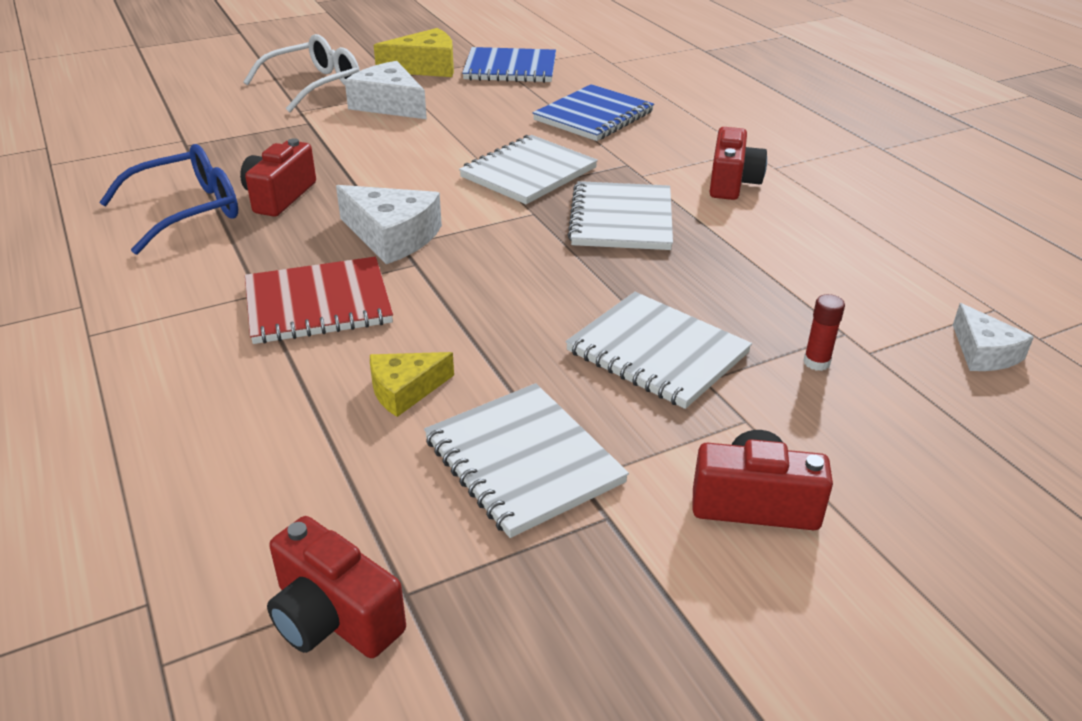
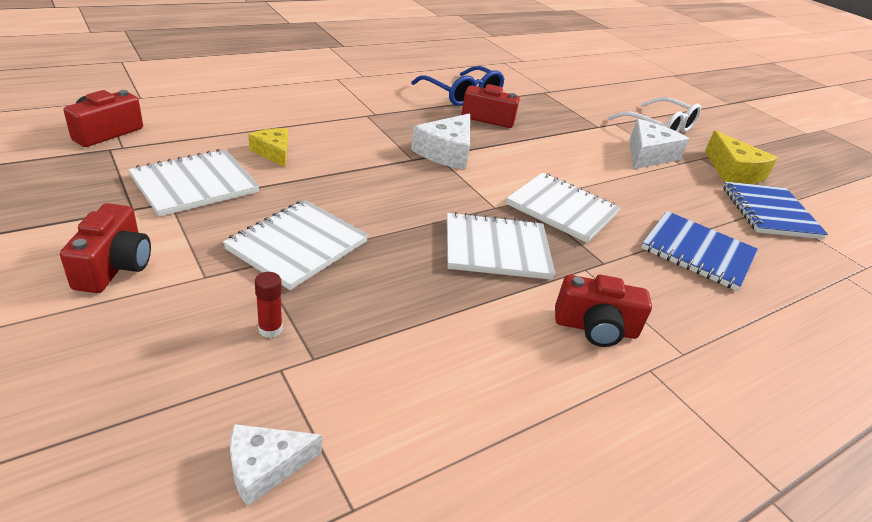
camera: 80 degrees right, 0 degrees up
(318, 304) = (364, 129): red notebook -> none

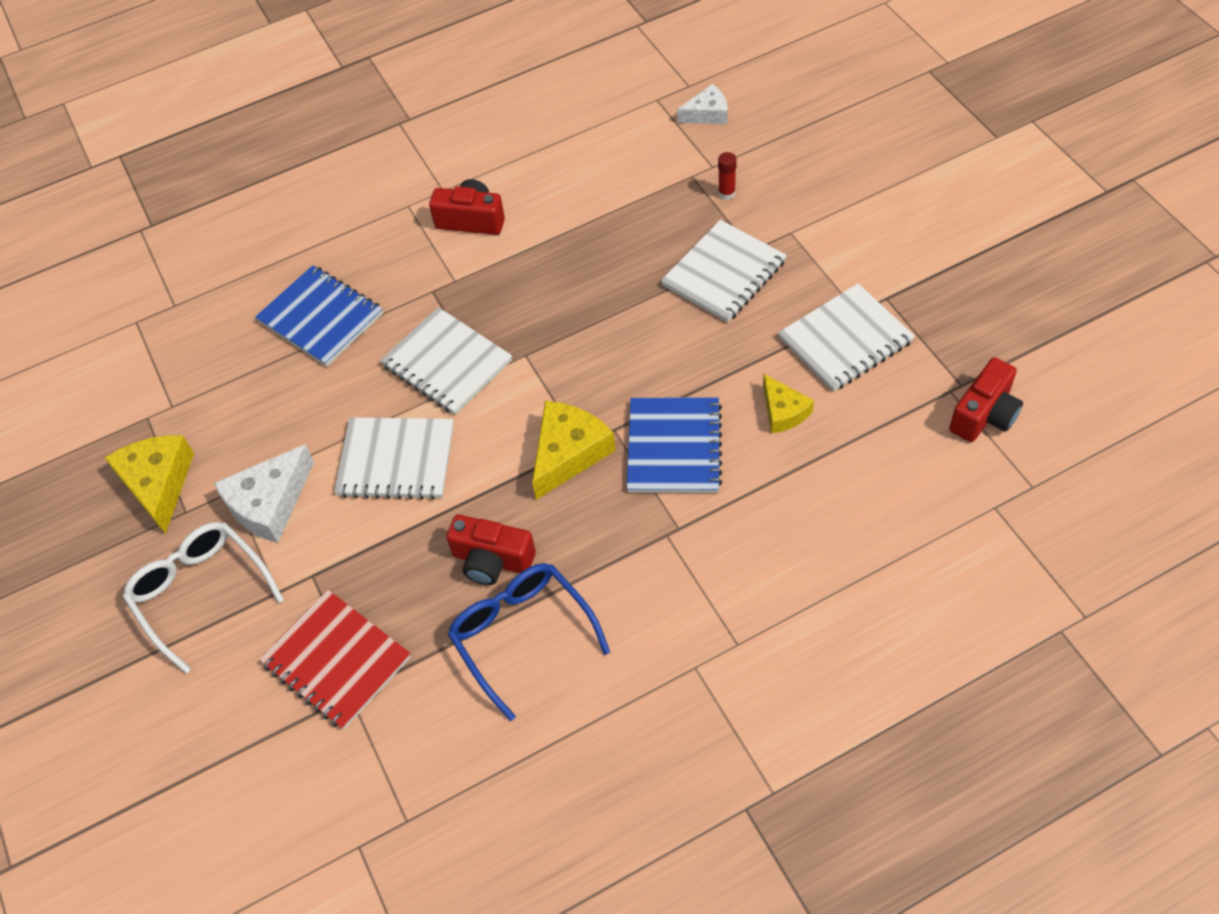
camera: 165 degrees left, 20 degrees up
(114, 266) = (863, 233): red camera -> none
(446, 152) = (568, 453): white cheese -> yellow cheese
(496, 249) = (536, 294): white notebook -> white notebook (396, 460)
(563, 100) = (336, 661): none -> red notebook
(769, 212) = (177, 398): blue notebook -> blue notebook (674, 447)

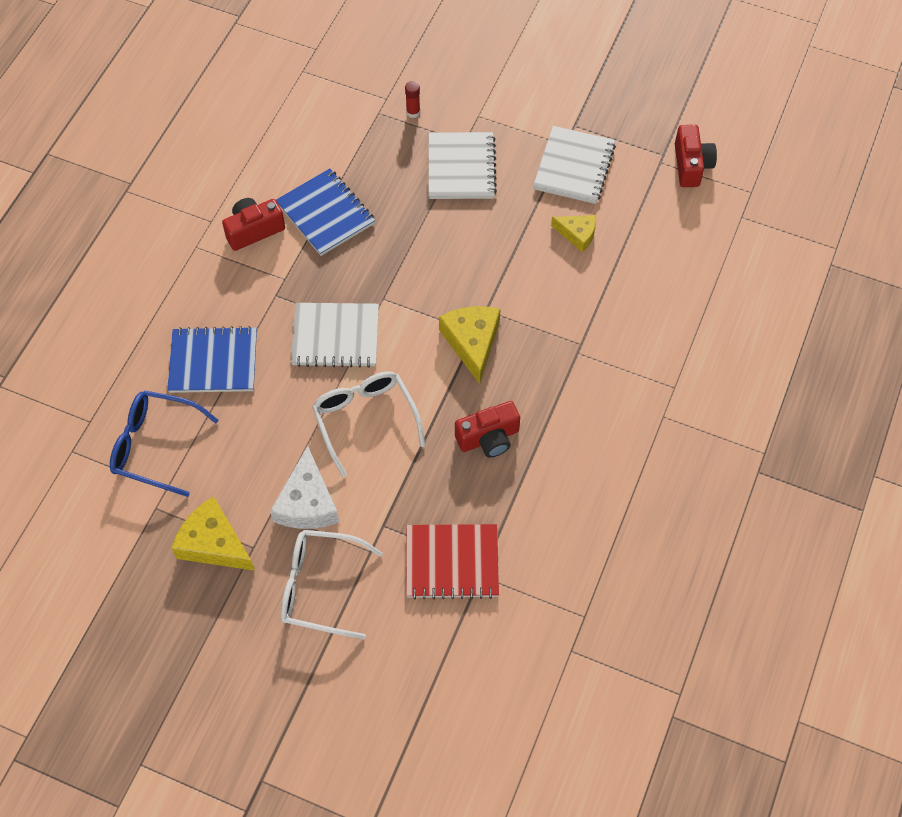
camera: 45 degrees left, 5 degrees up
(396, 460) = (365, 419): white notebook -> white glasses
(522, 635) = (549, 468): blue glasses -> blue glasses (154, 446)
(674, 447) = (533, 297): blue notebook -> blue notebook (326, 214)
(707, 114) = (348, 63): white cheese -> none

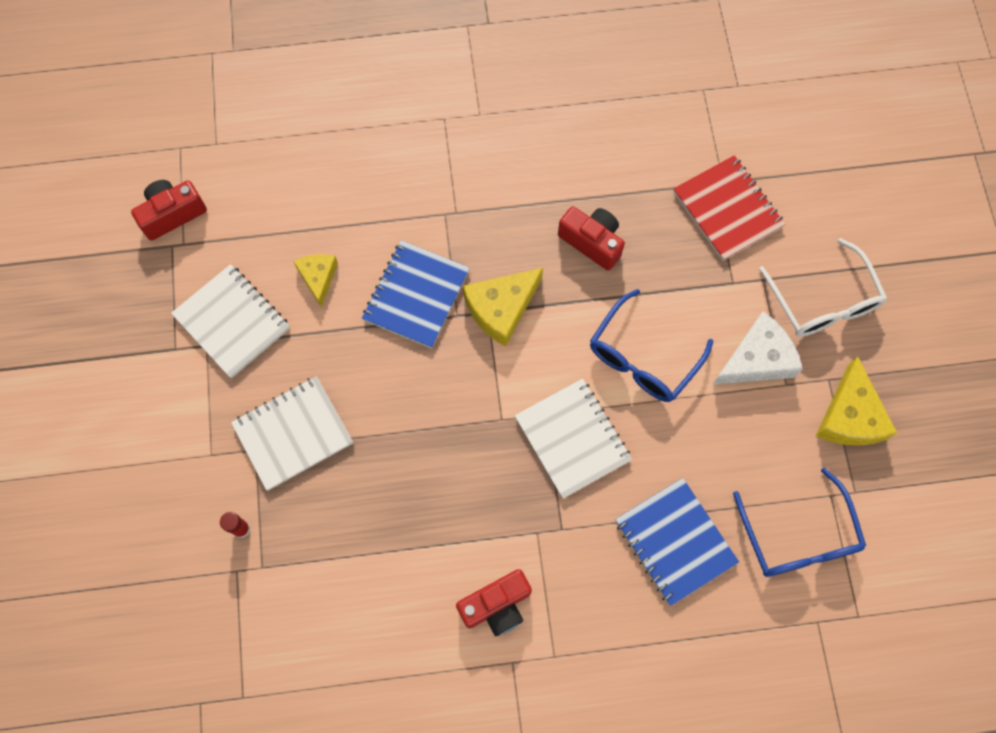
camera: 120 degrees left, 10 degrees up
(254, 230) = (496, 606): red camera -> red camera turned 60 degrees counterclockwise
(326, 214) = (431, 541): blue notebook -> blue notebook (416, 295)
(365, 419) = (642, 358): white glasses -> blue glasses
(574, 167) = (232, 322): white notebook -> white notebook turned 60 degrees clockwise

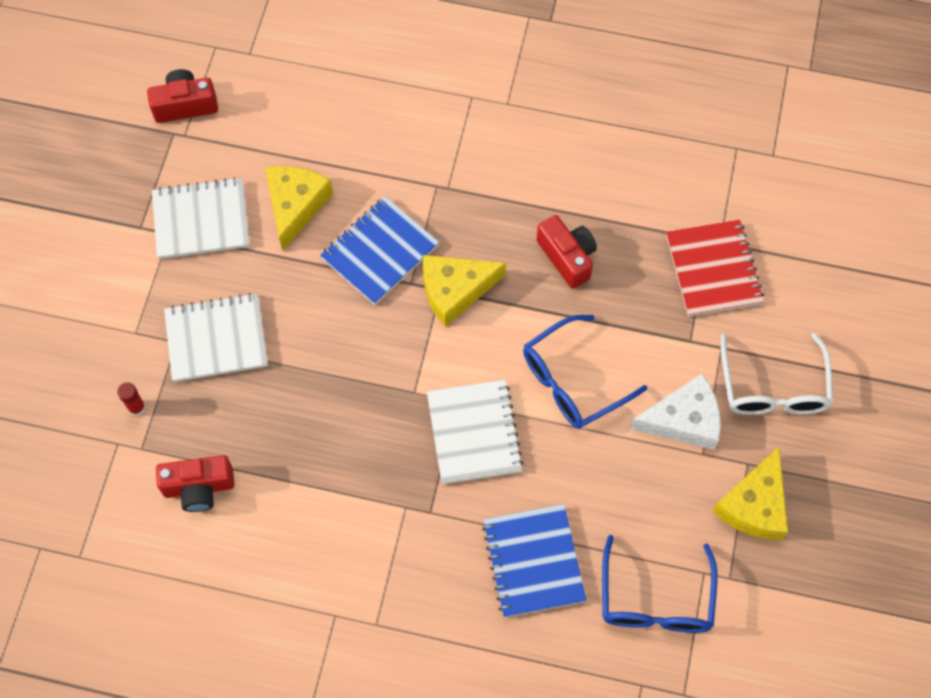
camera: 20 degrees right, 5 degrees down
(232, 322) = (201, 220): white notebook -> white notebook turned 75 degrees counterclockwise
(318, 277) = (295, 206): yellow cheese -> yellow cheese, size x1.61
(496, 606) = (341, 559): red camera -> red camera (199, 488)

